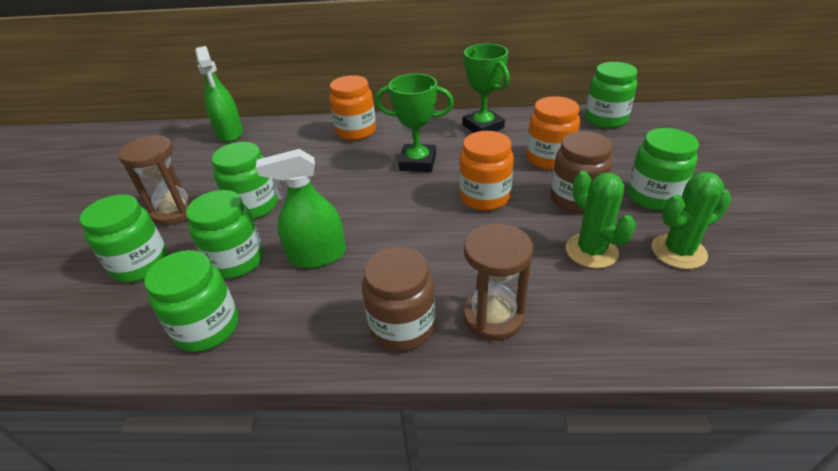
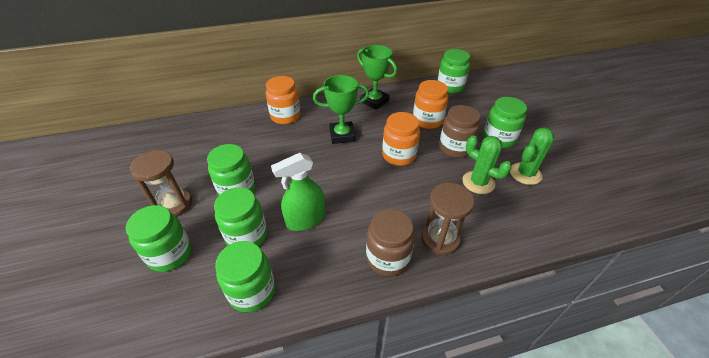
camera: 20 degrees left, 5 degrees up
(230, 133) = (183, 130): green spray bottle -> none

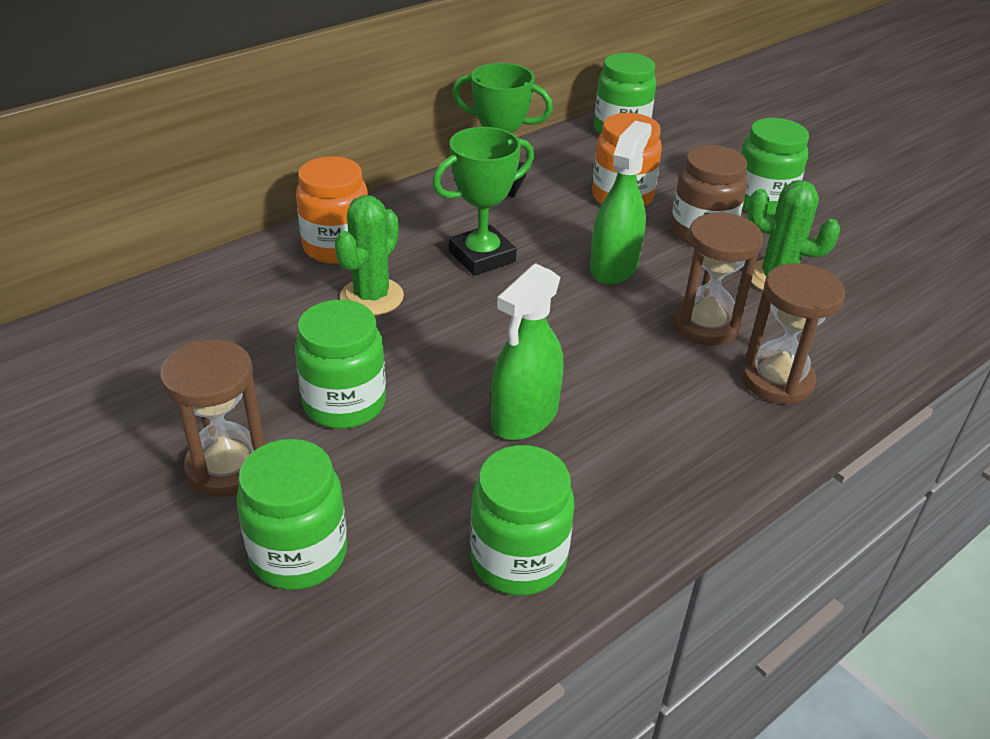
camera: 25 degrees left, 5 degrees down
(247, 235) = (432, 475): green jar -> none
(387, 258) = (714, 434): brown jar -> none
(398, 155) = (614, 267): orange jar -> green spray bottle
(423, 197) = (705, 325): none -> brown hourglass
(525, 174) = (840, 247): green cactus -> green cactus (372, 297)

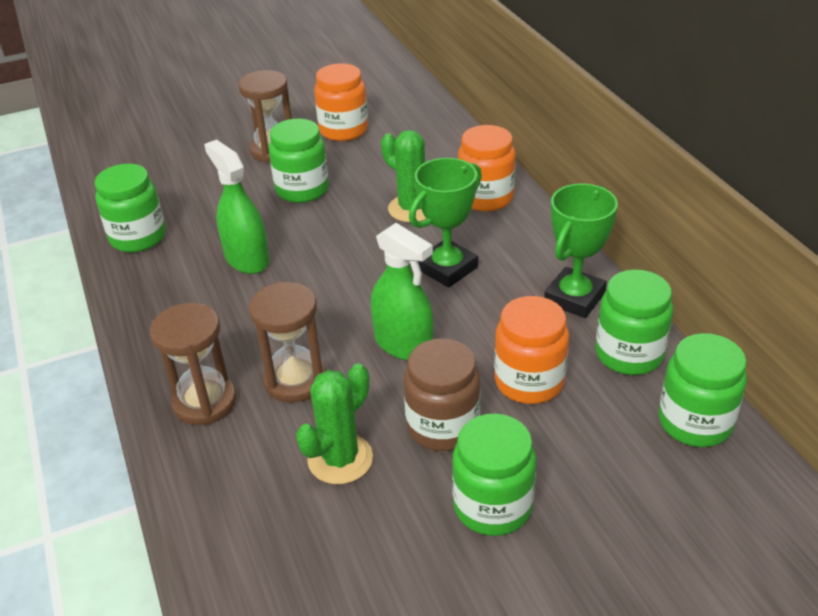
camera: 110 degrees right, 0 degrees up
(161, 398) = (343, 130): none -> orange jar
(299, 554) = (196, 169): green jar -> green jar (629, 354)
(482, 257) = (447, 268): green trophy -> green trophy turned 60 degrees clockwise

